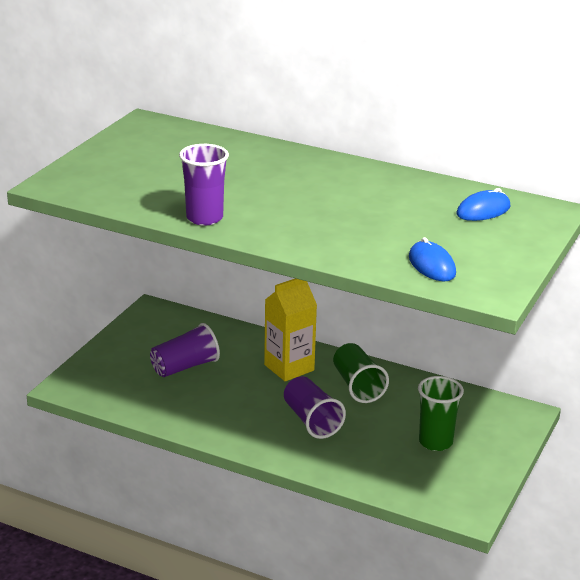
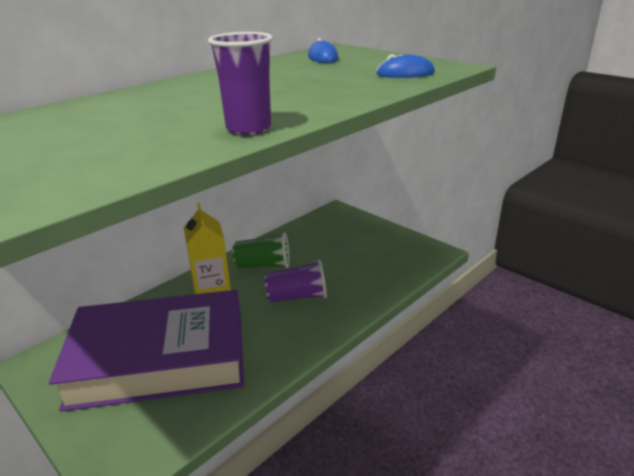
camera: 70 degrees left, 0 degrees up
(185, 367) = (159, 358): purple cup -> purple book
(435, 442) = (352, 247): green cup -> none

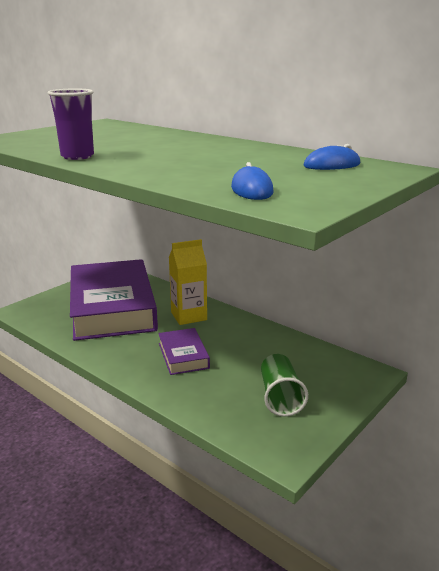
camera: 85 degrees right, 5 degrees down
(263, 265) = (235, 335): green cup -> green cup (280, 397)
(297, 297) = (183, 355): purple cup -> purple book

